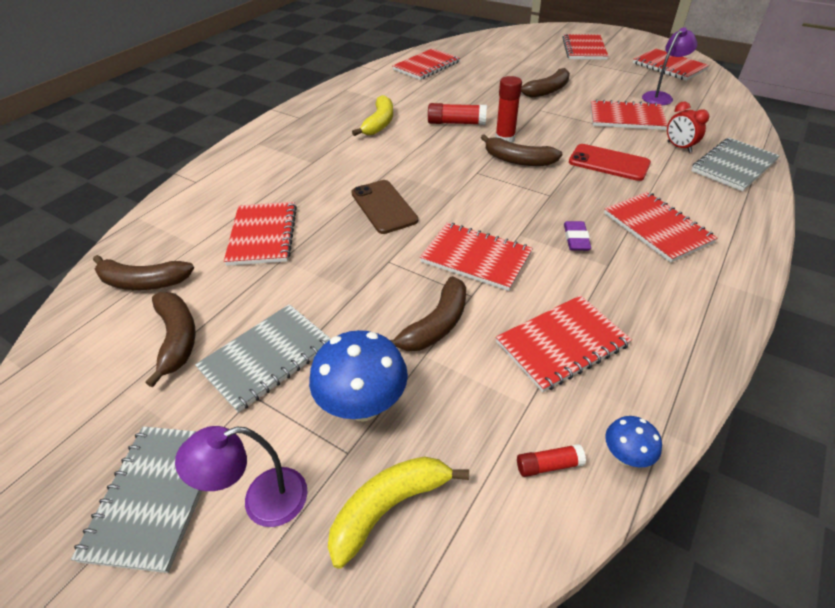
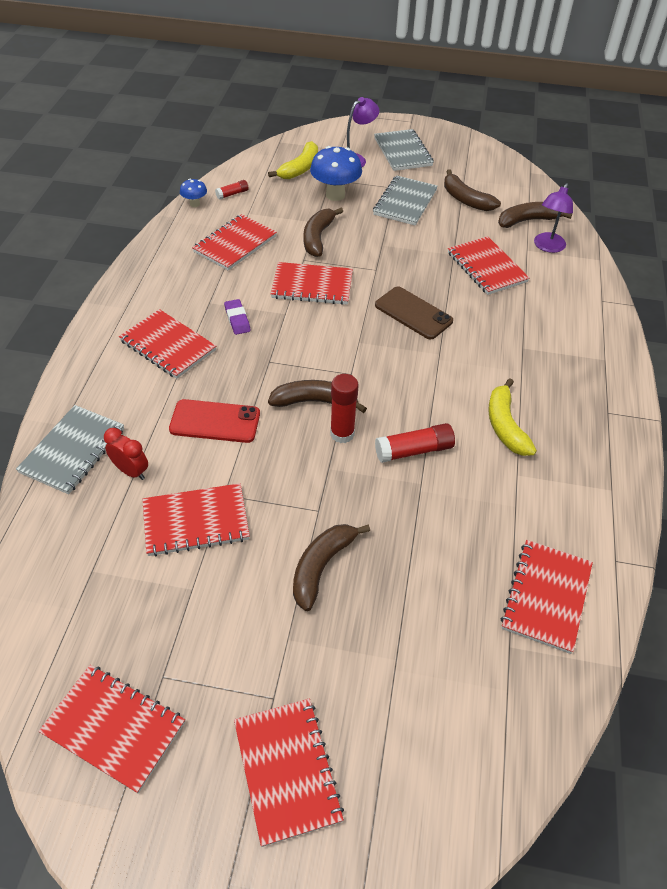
camera: 155 degrees right, 5 degrees up
(660, 97) = (141, 598): purple lamp -> purple lamp (547, 247)

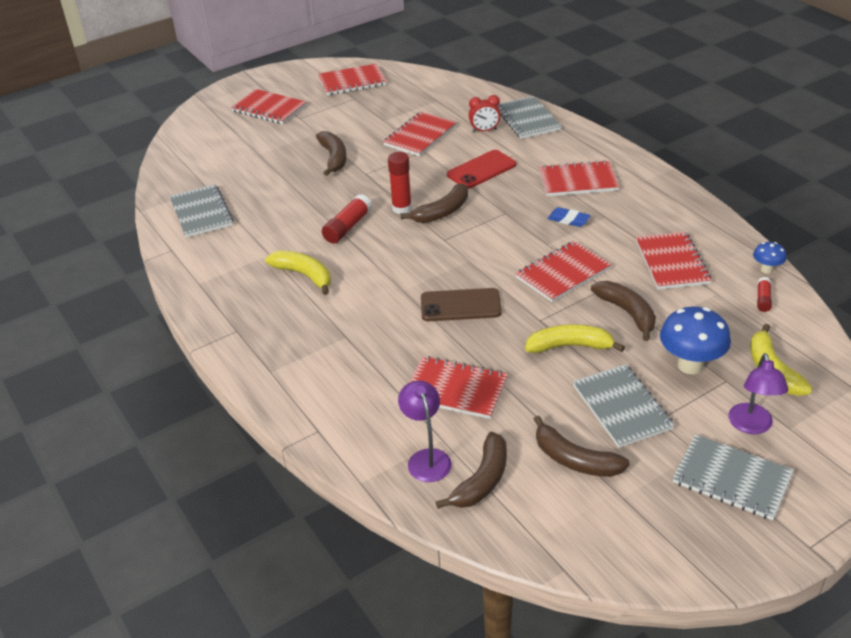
camera: 140 degrees right, 10 degrees down
(237, 319) = (568, 220): purple eraser -> blue eraser
(383, 244) = (570, 346): none -> yellow banana
(466, 199) = (575, 460): brown banana -> brown banana turned 150 degrees counterclockwise
(546, 596) = (201, 213): red notebook -> grey notebook

